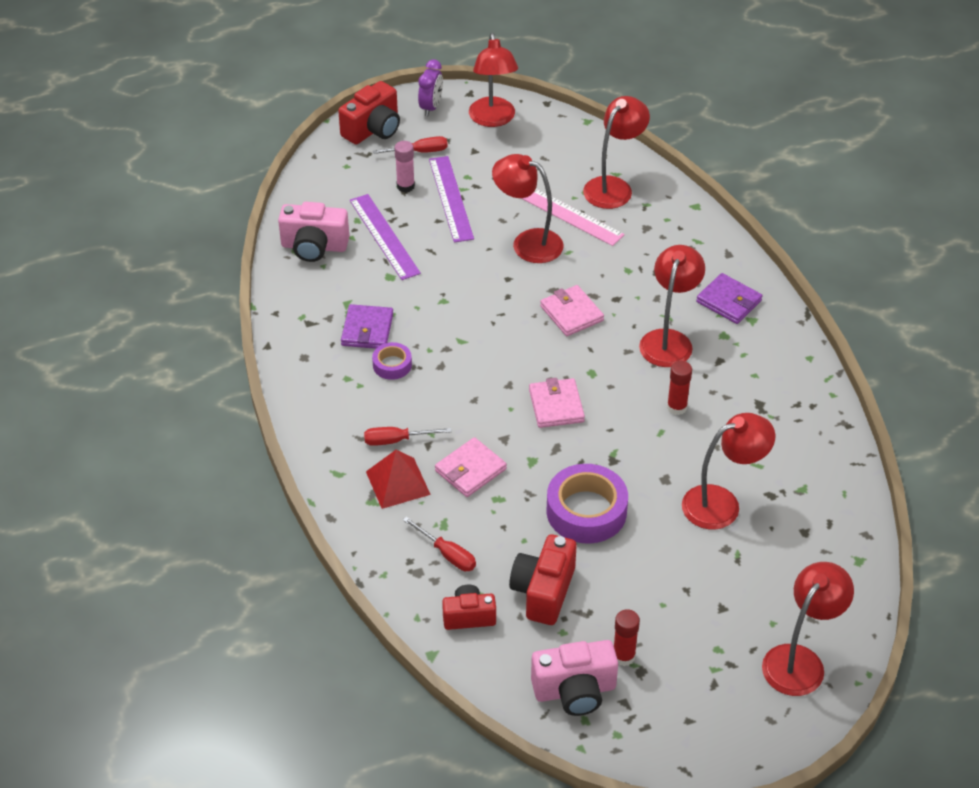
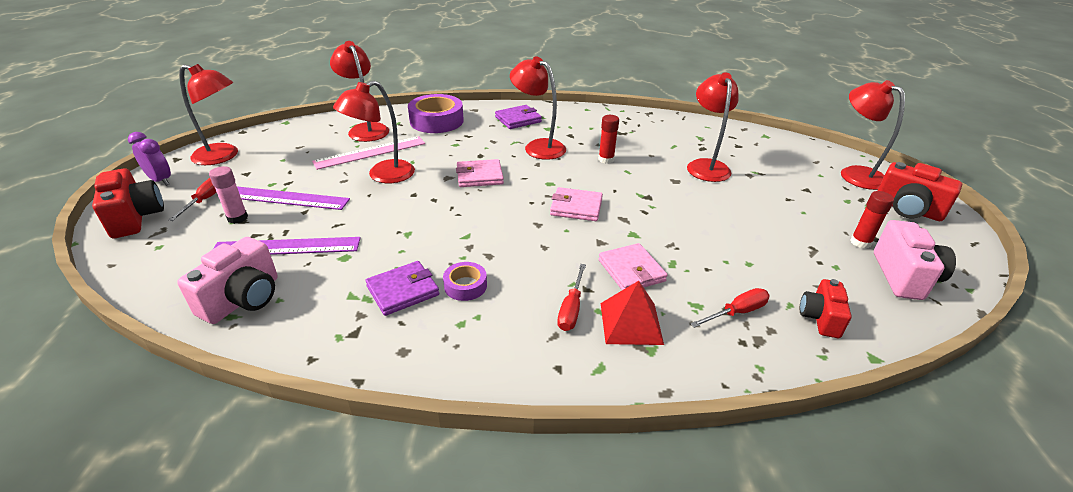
camera: 70 degrees left, 10 degrees down
(367, 330) = (403, 291): purple wallet -> purple wallet turned 60 degrees counterclockwise
(543, 591) = (788, 265): red camera -> red camera (907, 209)
(586, 511) = (699, 221): purple tape -> purple tape (436, 121)

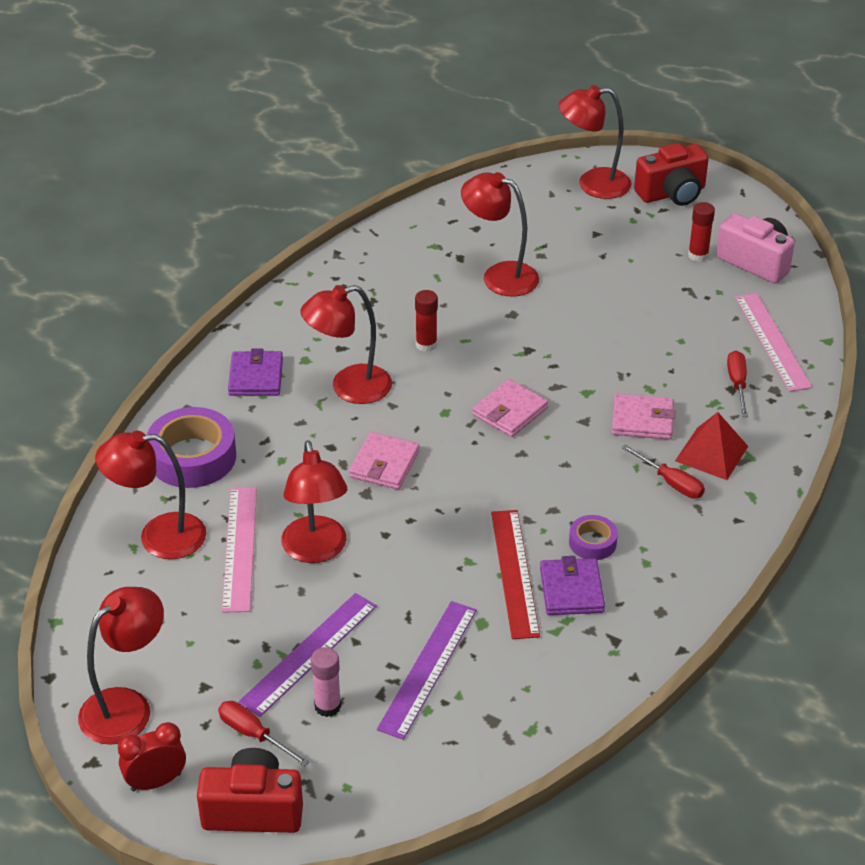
camera: 60 degrees left, 5 degrees up
(160, 180) = (156, 782): purple clock -> red clock
(243, 299) = (508, 716): pink camera -> none
(406, 257) = (514, 573): none -> red ruler
(820, 318) = (772, 341): red camera -> pink ruler

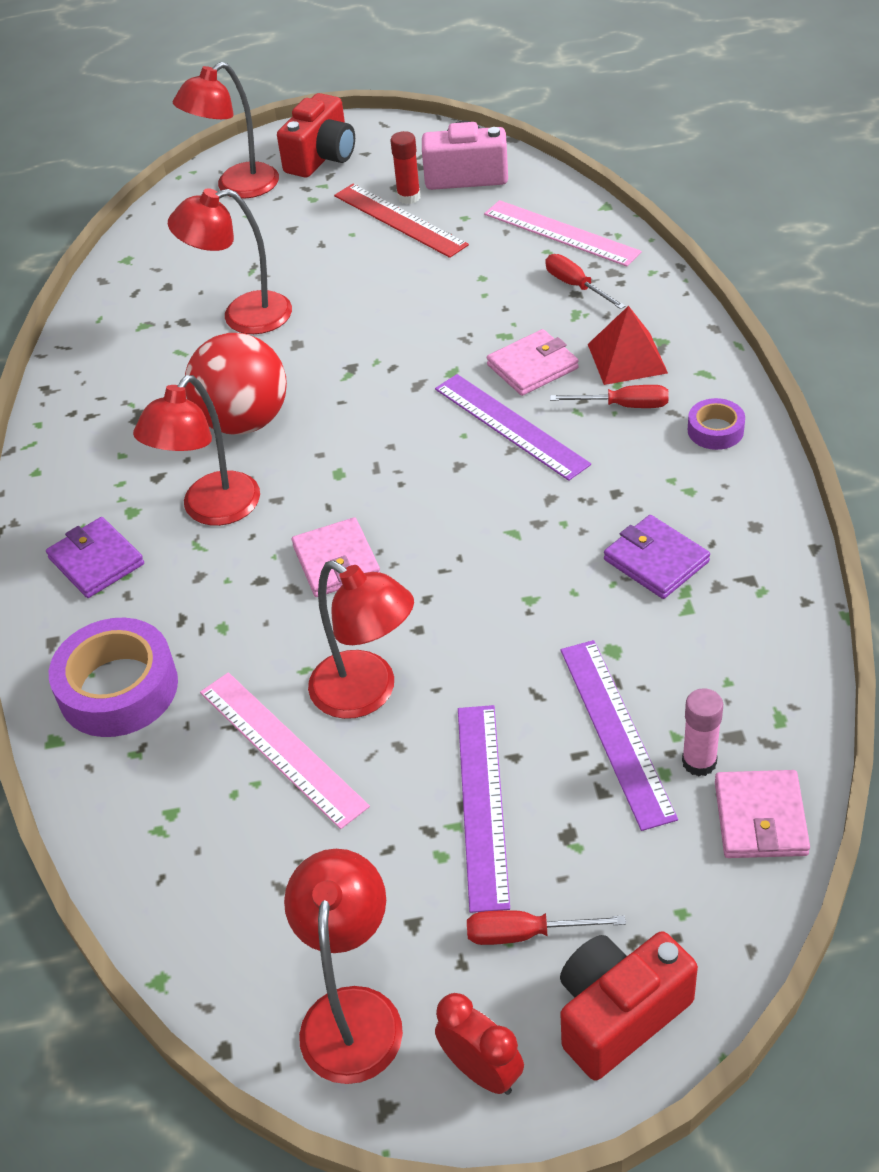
camera: 35 degrees left, 5 degrees up
(156, 782) = (482, 1071): red clock -> red clock turned 105 degrees clockwise
(158, 537) = (175, 799): red lamp -> none
(327, 706) = (565, 844): pink glue stick -> pink glue stick (699, 762)
(426, 345) = (244, 421): red glue stick -> red ball
(510, 411) = (401, 434): pink wallet -> pink wallet (760, 818)
(514, 573) = (585, 581): red ruler -> red ruler (399, 220)
(583, 449) = (510, 426): none -> purple ruler
(592, 542) = (621, 504): purple tape -> purple tape (715, 430)

